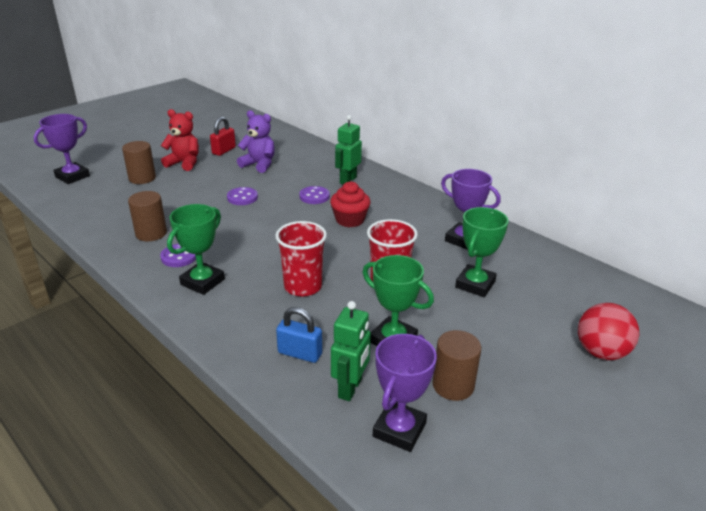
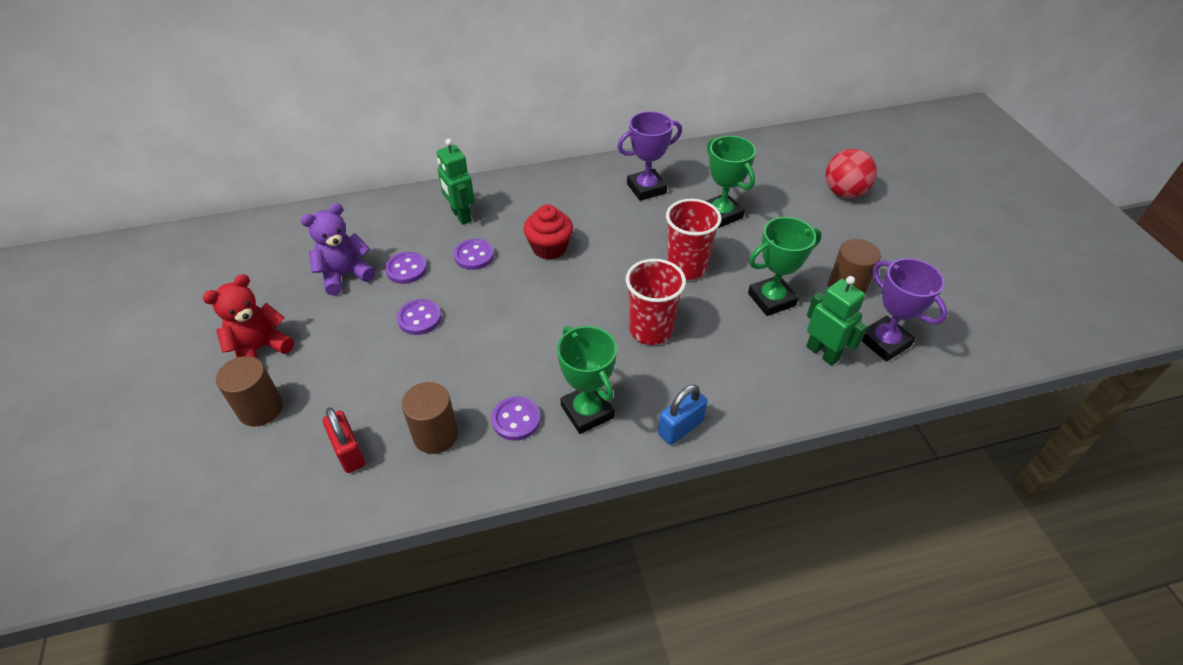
camera: 60 degrees left, 15 degrees up
(72, 176) = (162, 499): purple trophy -> none
(224, 151) = (265, 296): red padlock -> red padlock (349, 452)
(281, 180) = (406, 269): none -> purple button
(300, 353) = (758, 370): blue padlock -> blue padlock (680, 427)

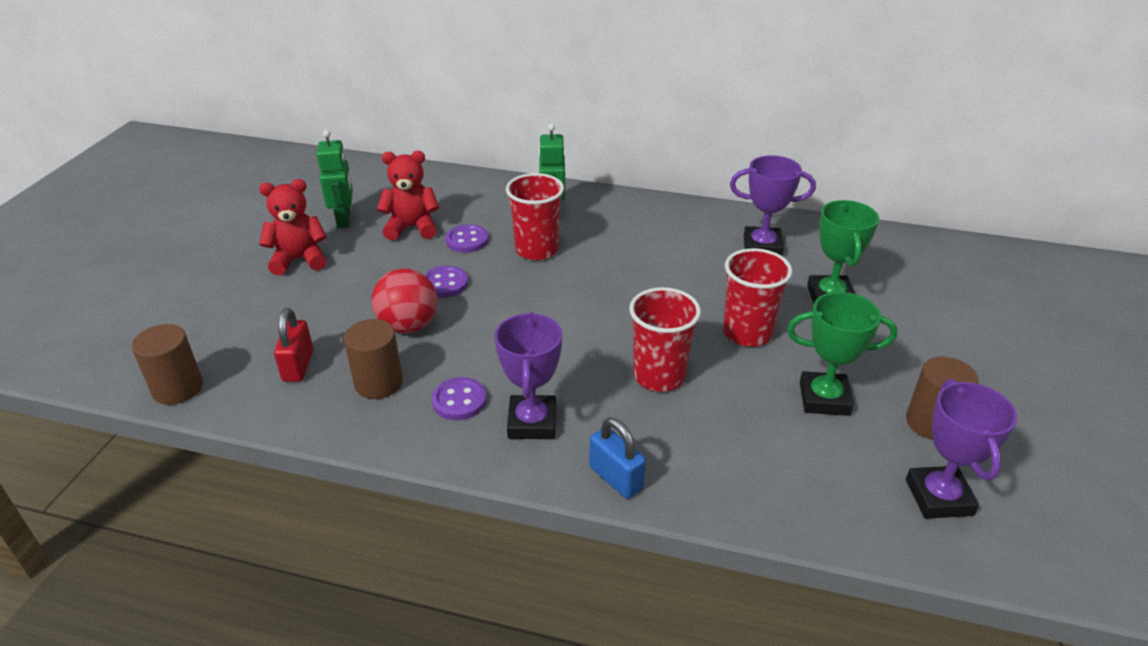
camera: 30 degrees right, 10 degrees down
(260, 409) = (261, 304): brown cylinder -> brown cylinder (178, 388)
(345, 275) = (412, 228): purple teddy bear -> red teddy bear
(474, 256) = (536, 250): purple button -> red cup
(549, 248) = (614, 267): red cupcake -> none
(587, 411) = (532, 422): green trophy -> purple trophy
(680, 427) = (616, 478): blue padlock -> blue padlock turned 60 degrees clockwise
(822, 353) = (845, 476): green robot -> green robot (344, 220)
(844, 193) = (1010, 325): red ball -> red ball (408, 326)

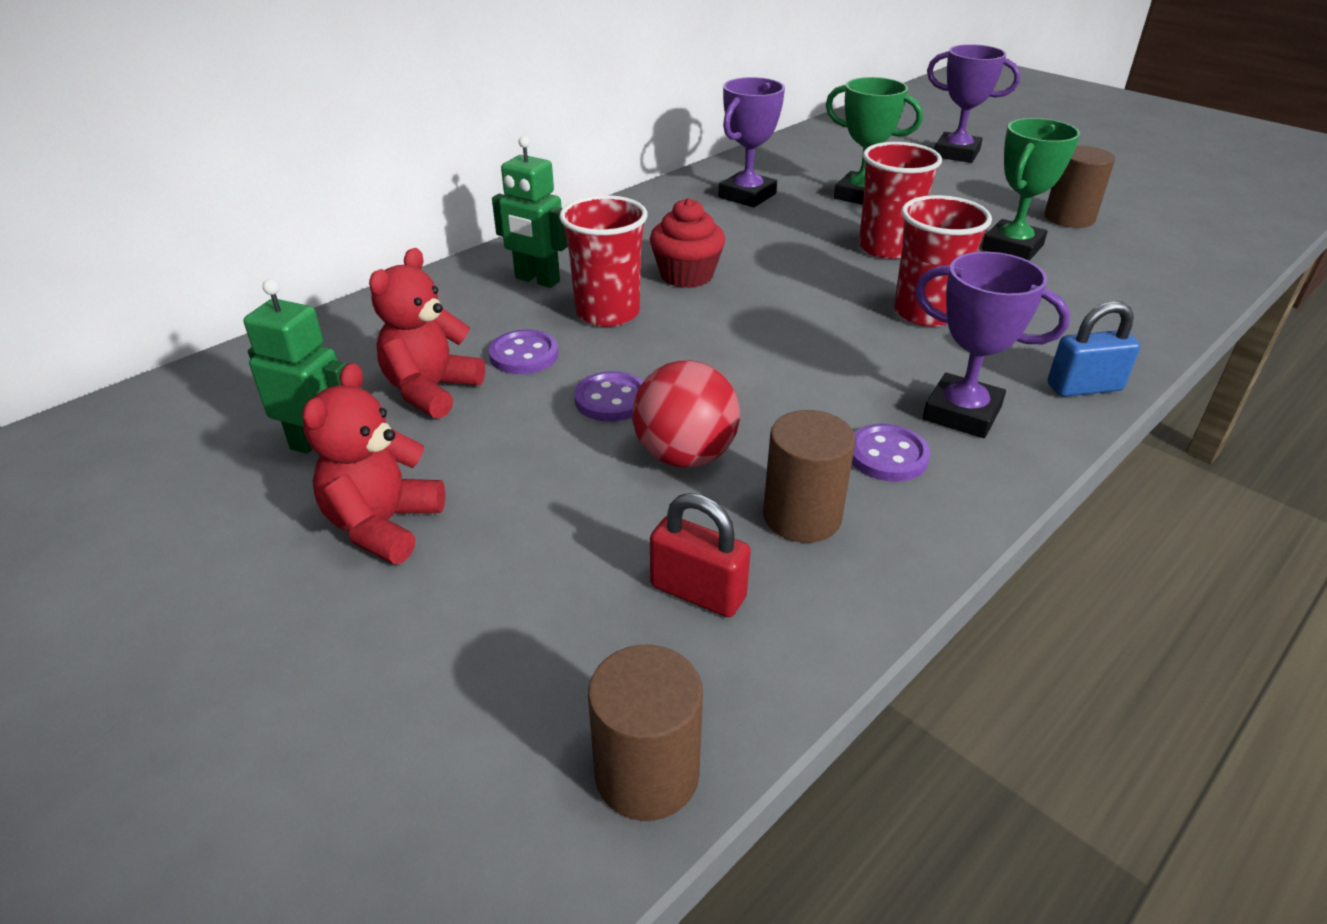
camera: 60 degrees left, 0 degrees up
(611, 261) = (686, 275): none -> red cupcake
(938, 497) = (1164, 247): purple trophy -> purple trophy (956, 153)

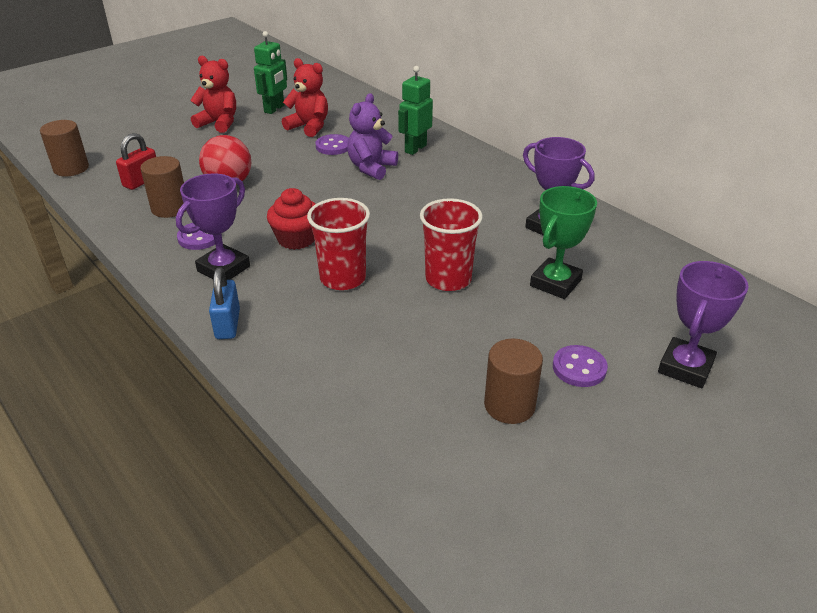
camera: 95 degrees right, 0 degrees up
(607, 313) = (371, 168): red cup -> purple teddy bear
(611, 399) = (283, 167): purple button -> purple button (579, 368)
(686, 275) = (414, 194): red cupcake -> red cupcake (296, 239)
(1012, 247) = (444, 347): green trophy -> none

